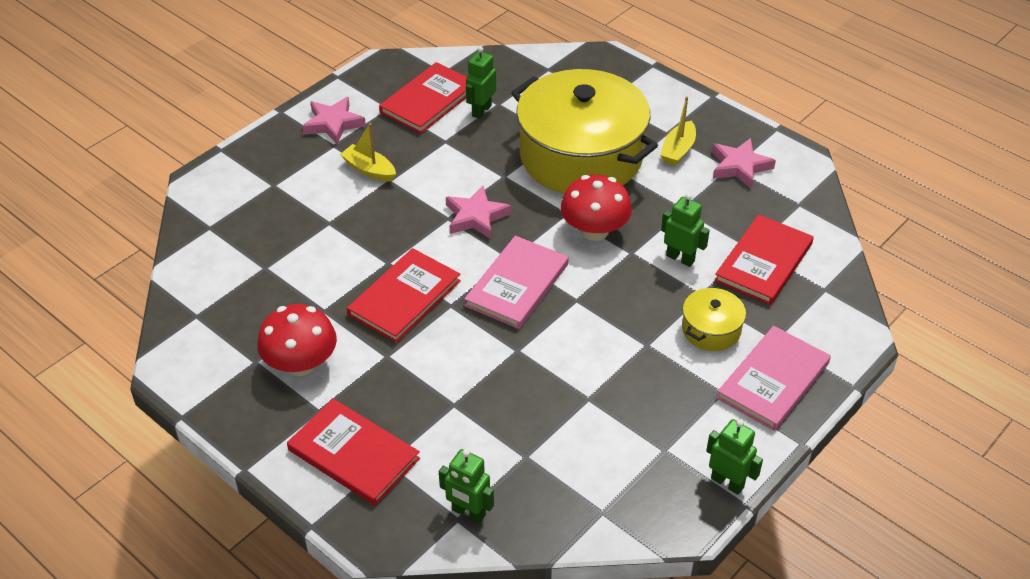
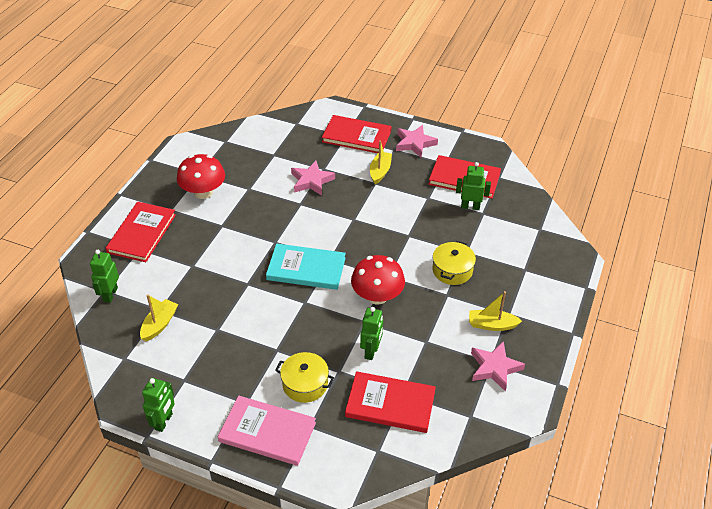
camera: 70 degrees right, 0 degrees up
(404, 298) = (273, 219): red book -> red book (356, 136)
(476, 217) = (361, 232): pink star -> pink star (311, 181)
(517, 285) = (306, 269): pink book -> turquoise book
(554, 461) = (159, 324): none -> yellow boat
(581, 156) = (452, 270): yellow pot -> yellow pot, size x0.42

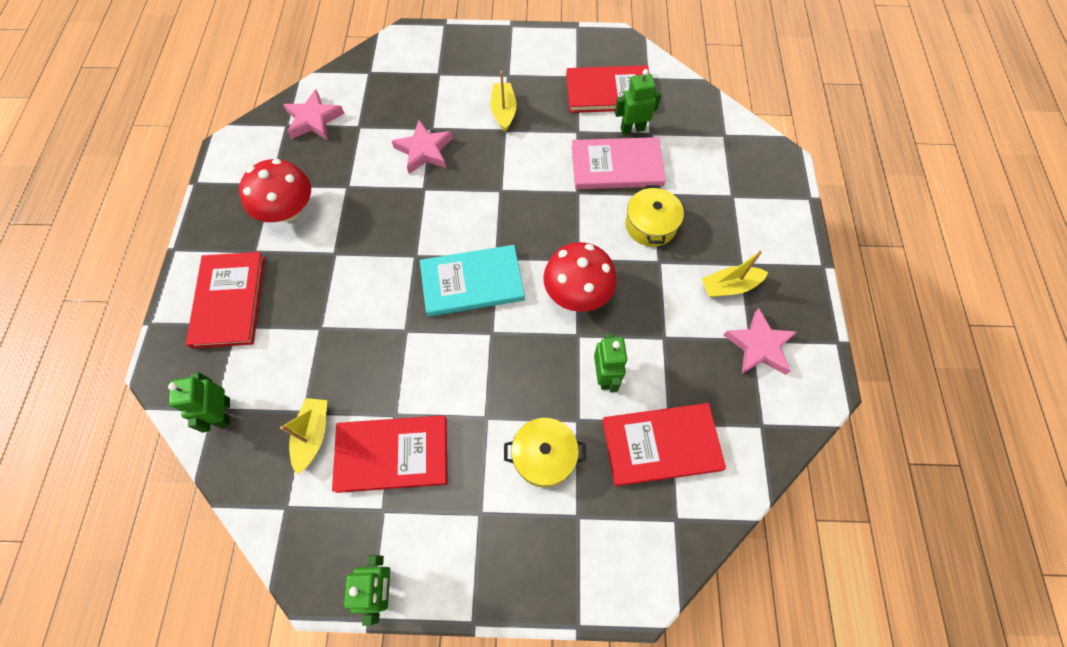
camera: 20 degrees left, 20 degrees up
(267, 432) = (527, 548): pink book -> pink book (616, 166)
(356, 136) = (453, 69): red book -> red book (392, 454)
(414, 143) = (528, 59): pink star -> pink star (314, 119)

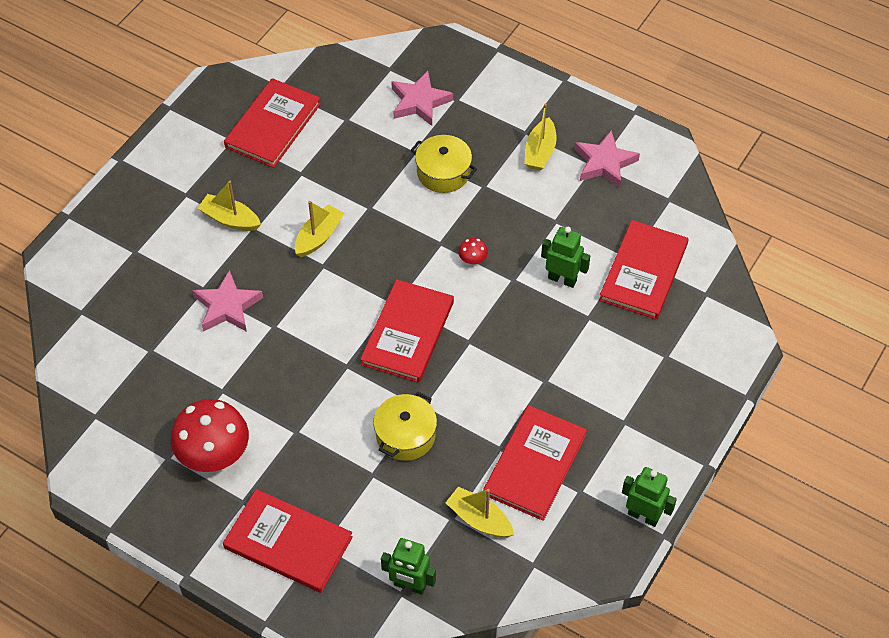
camera: 60 degrees left, 10 degrees down
(314, 119) = (108, 388): pink star -> pink star (419, 102)
(472, 282) = (408, 333): turquoise book -> red book
(526, 173) = (319, 237): none -> yellow boat
(544, 456) = (604, 355): yellow pot -> yellow pot (405, 435)
(577, 292) = (473, 259): red mushroom -> red mushroom, size x0.41
(616, 166) = (363, 164): pink book -> none
(632, 129) = (330, 130): green robot -> none

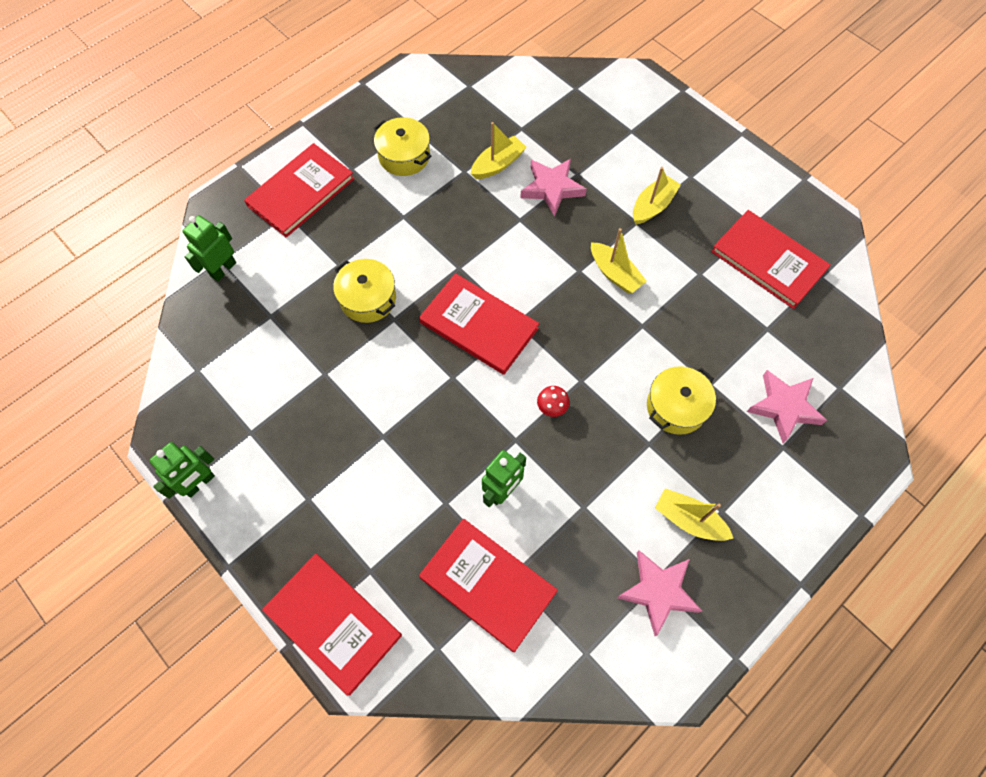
camera: 105 degrees right, 10 degrees up
(213, 453) = (404, 156): red mushroom -> yellow pot
(479, 519) = (260, 337): yellow boat -> yellow boat (498, 164)
(534, 464) = (295, 400): red book -> red book (333, 622)

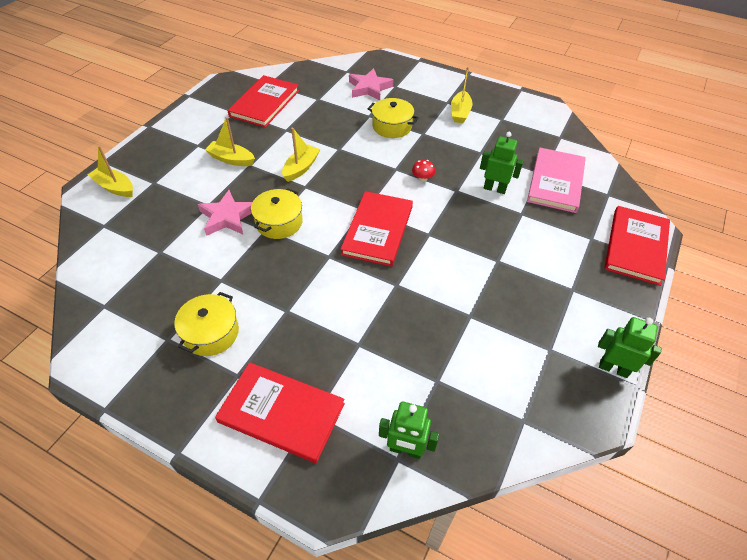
camera: 110 degrees left, 15 degrees down
(368, 298) = (385, 309): yellow pot -> yellow pot (279, 222)
(487, 585) = (556, 182): red book -> pink book
(498, 164) = (207, 258): yellow boat -> yellow boat (115, 187)
(658, 591) = (507, 117): pink star -> none

